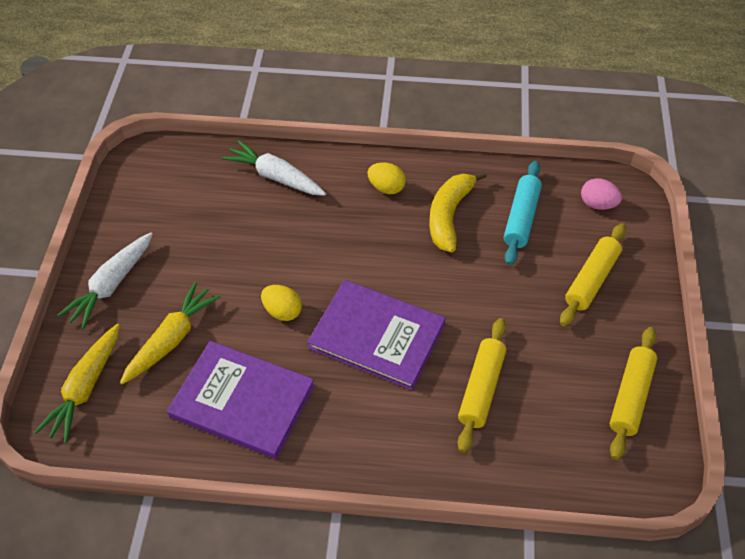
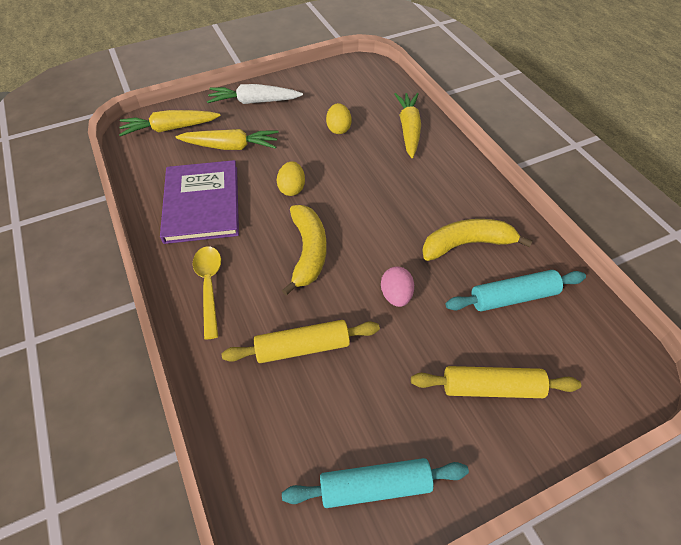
camera: 60 degrees right, 0 degrees up
(276, 177) = (409, 130): white carrot -> yellow carrot
(364, 436) = (209, 286): none -> yellow spoon
(377, 336) = (308, 252): purple book -> yellow banana
(386, 188) = (458, 192): yellow egg -> yellow egg (338, 129)
(597, 204) = (591, 354): pink egg -> pink egg (396, 295)
(630, 396) = (375, 486): yellow rolling pin -> turquoise rolling pin

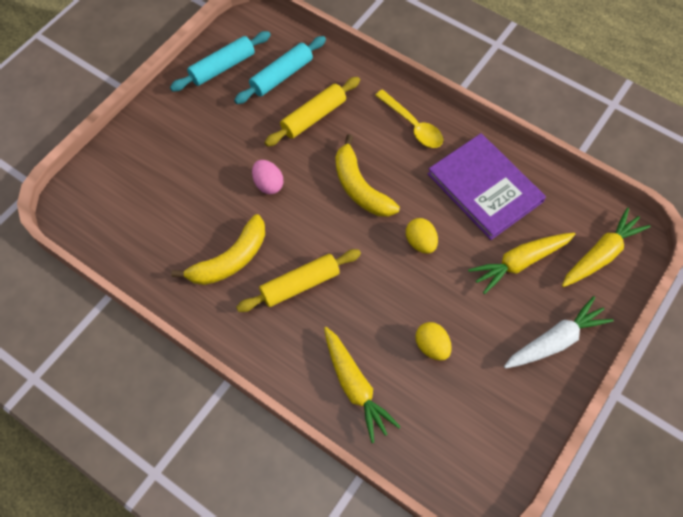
camera: 150 degrees right, 10 degrees up
(491, 388) = (171, 150): yellow rolling pin -> yellow rolling pin (300, 284)
(513, 297) = (175, 227): turquoise rolling pin -> turquoise rolling pin (282, 76)

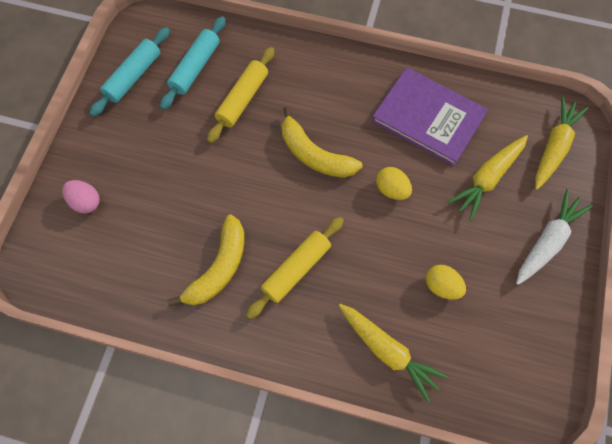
camera: 20 degrees left, 5 degrees up
(268, 184) = (226, 180): pink egg -> pink egg (86, 202)
(412, 125) = (339, 78): yellow spoon -> none

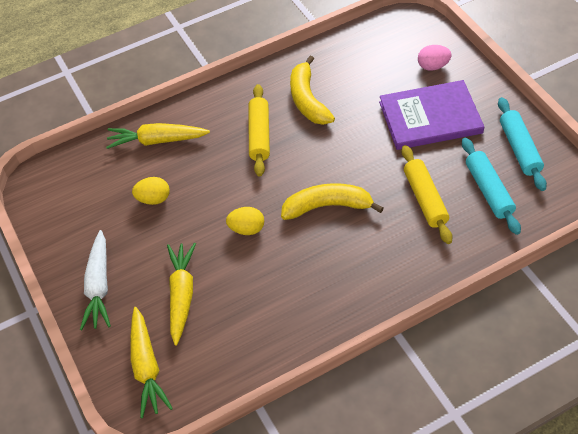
camera: 140 degrees right, 15 degrees down
(428, 118) = (272, 304): purple book -> purple book (430, 118)

